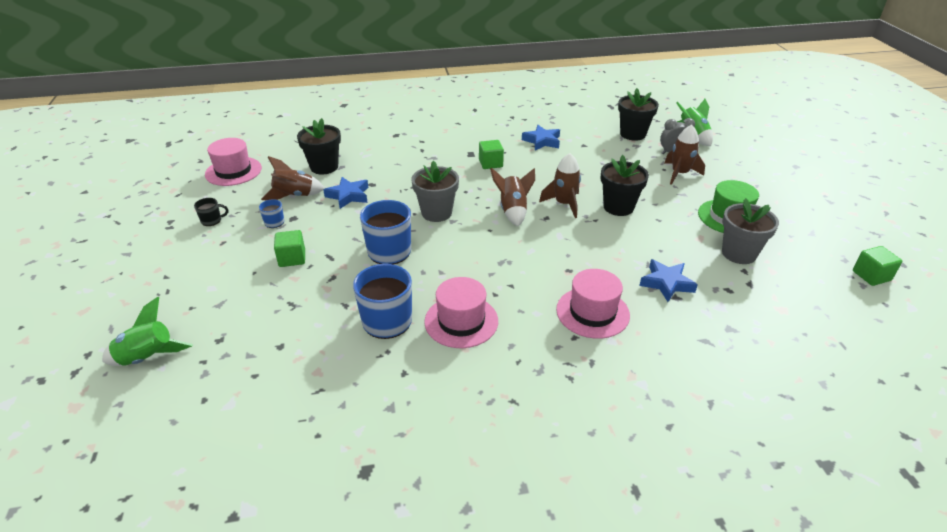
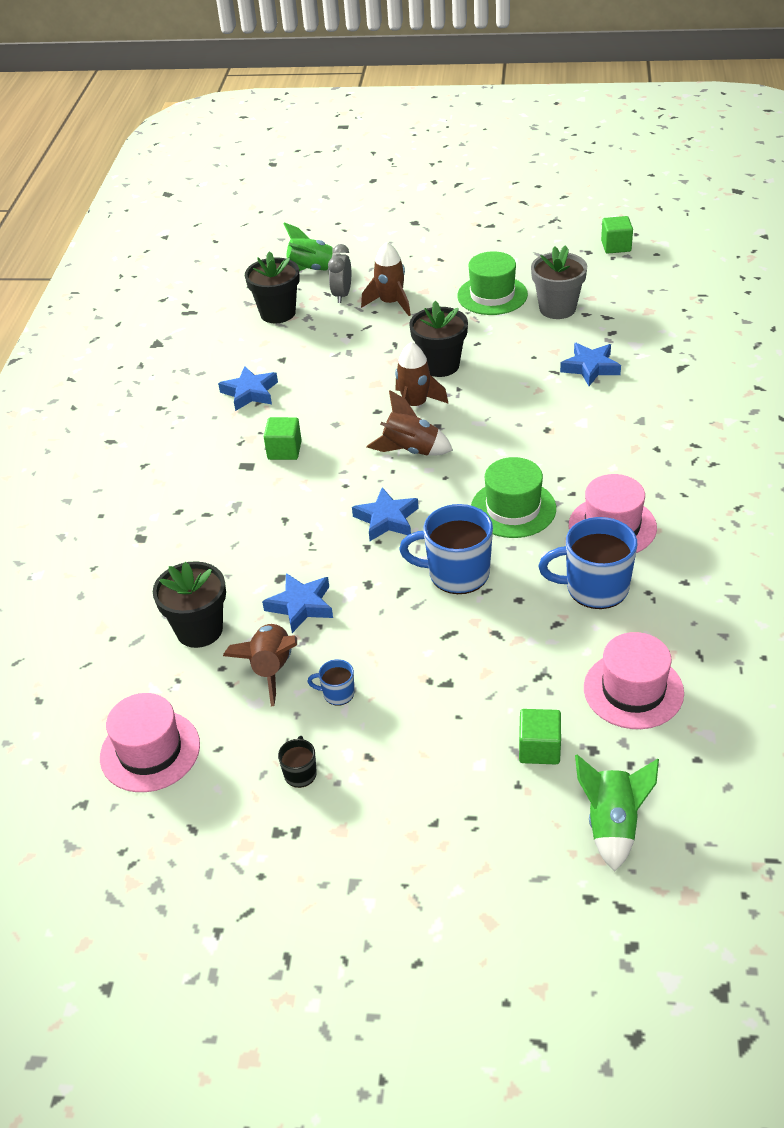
camera: 70 degrees left, 5 degrees up
(292, 258) = (439, 674): green cube -> green cube (539, 748)
(436, 213) = (387, 519): grey flower pot -> blue star
(465, 266) = (513, 509): none -> green hat
(592, 312) = (622, 428): pink hat -> pink hat (633, 690)

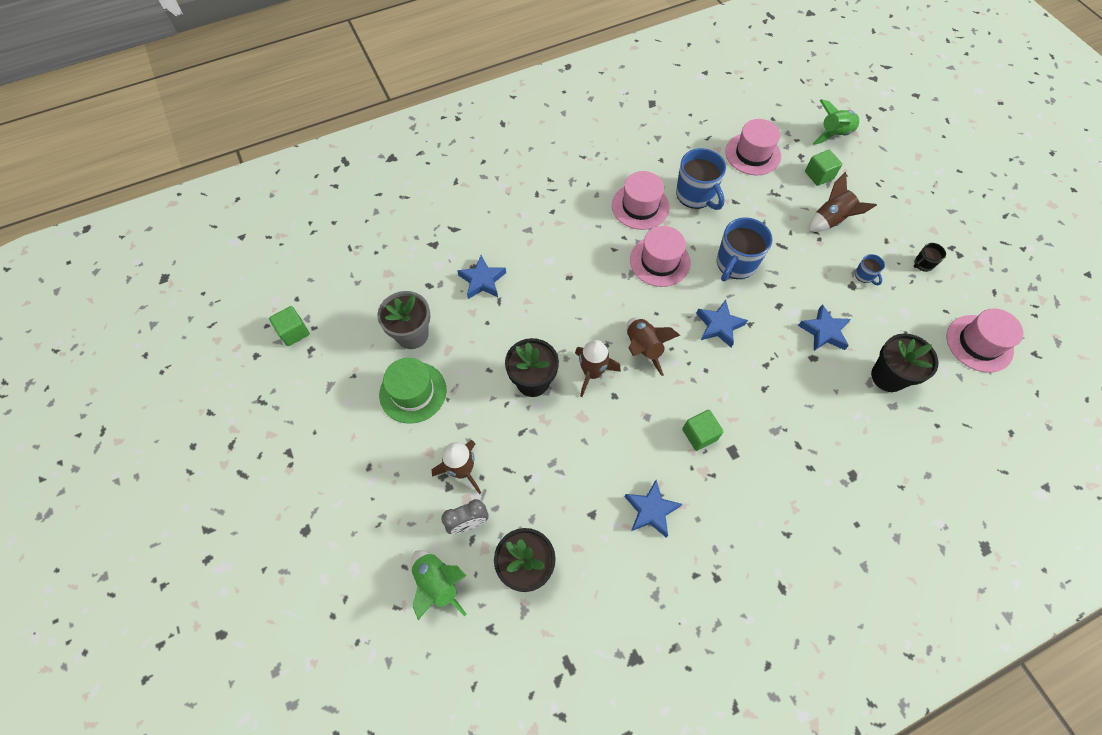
camera: 125 degrees left, 20 degrees up
(271, 669) = (879, 318): brown rocket -> brown rocket (831, 220)
(456, 573) = (735, 264): blue mug -> blue mug turned 60 degrees clockwise
(513, 509) = (659, 261): green hat -> pink hat

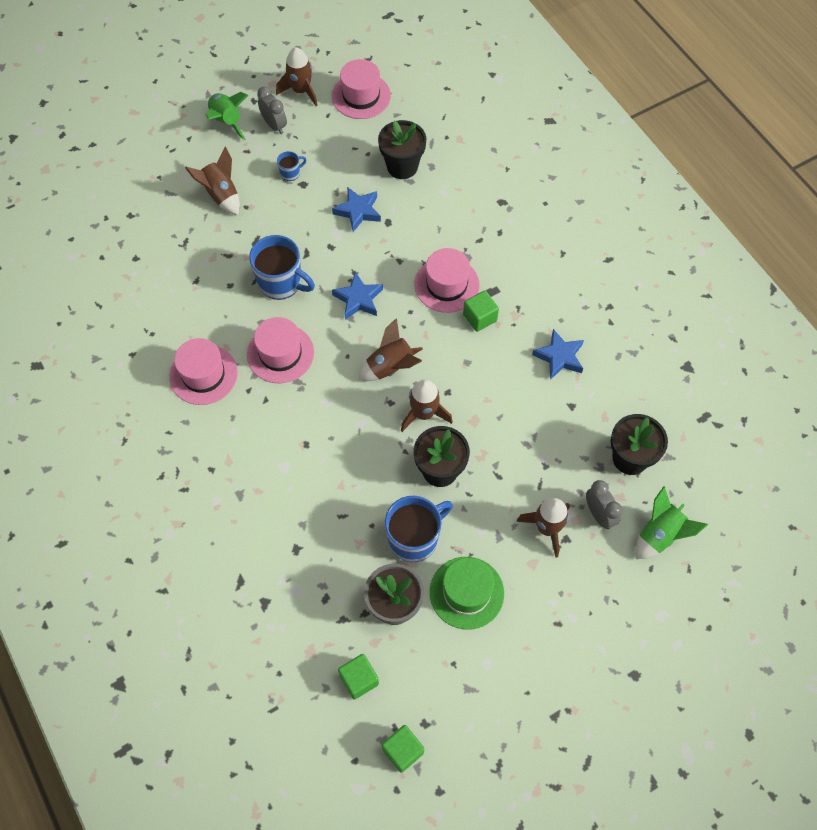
camera: 95 degrees left, 0 degrees up
(482, 281) = (315, 537): blue star -> none
(695, 195) = (187, 318): blue mug -> blue mug (414, 538)
(752, 154) = (126, 261): pink hat -> pink hat (446, 285)
(819, 175) = (159, 201): green cube -> green cube (359, 679)
(834, 134) = (99, 182): green rocket -> green rocket (226, 121)
(923, 264) = (274, 125): black mug -> grey clock
(974, 288) = (301, 91): none -> brown rocket

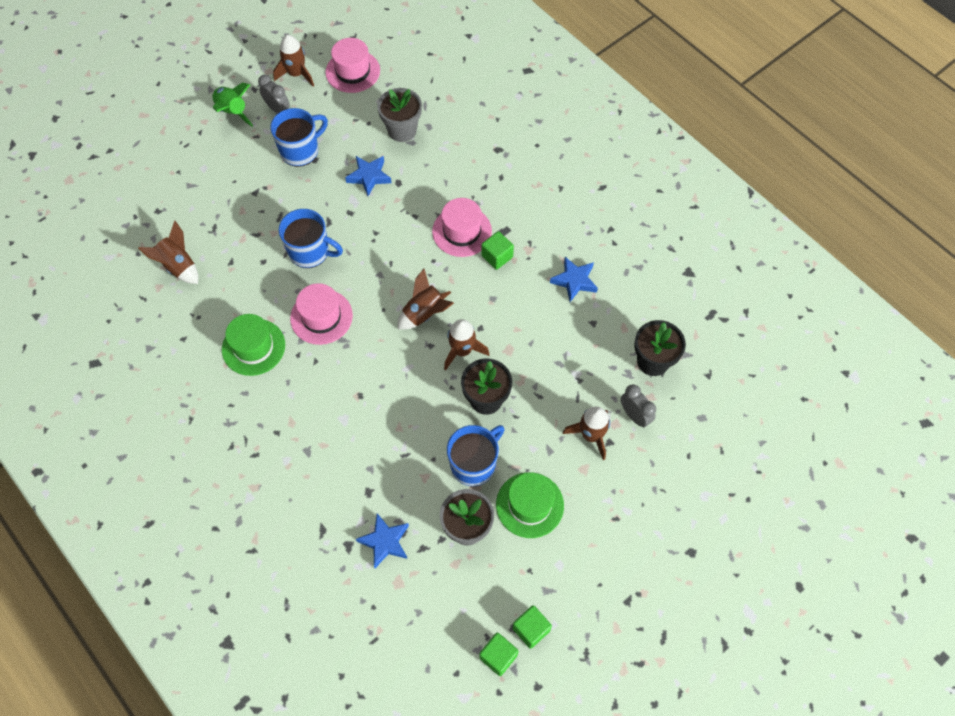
camera: 10 degrees left, 0 degrees up
(203, 374) = (253, 347): pink hat -> green hat
(221, 195) = (240, 180): brown rocket -> brown rocket (178, 266)
(291, 173) = (301, 150): blue mug -> blue mug, size x2.10
(358, 299) = (384, 256): blue star -> blue star (385, 542)
(359, 679) = (447, 599): green cube -> green cube (531, 629)
(402, 166) = (402, 130): black flower pot -> grey flower pot
(660, 535) = (691, 424): green rocket -> none

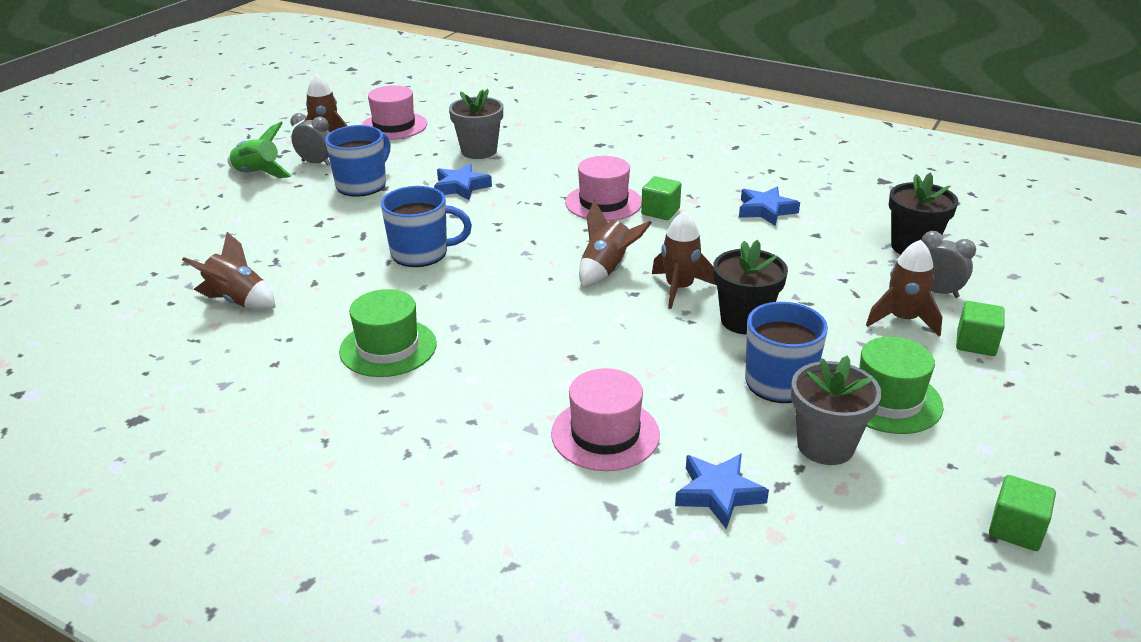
camera: 20 degrees left, 30 degrees down
(321, 317) = (470, 301): pink hat -> pink hat (605, 434)
(498, 656) = (1000, 577): green cube -> green cube (976, 343)

